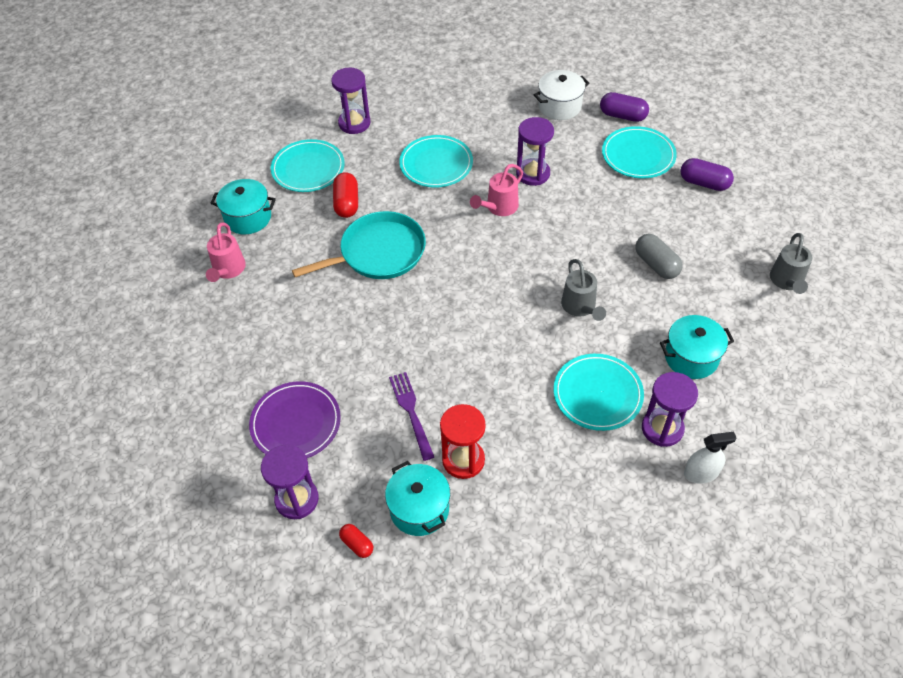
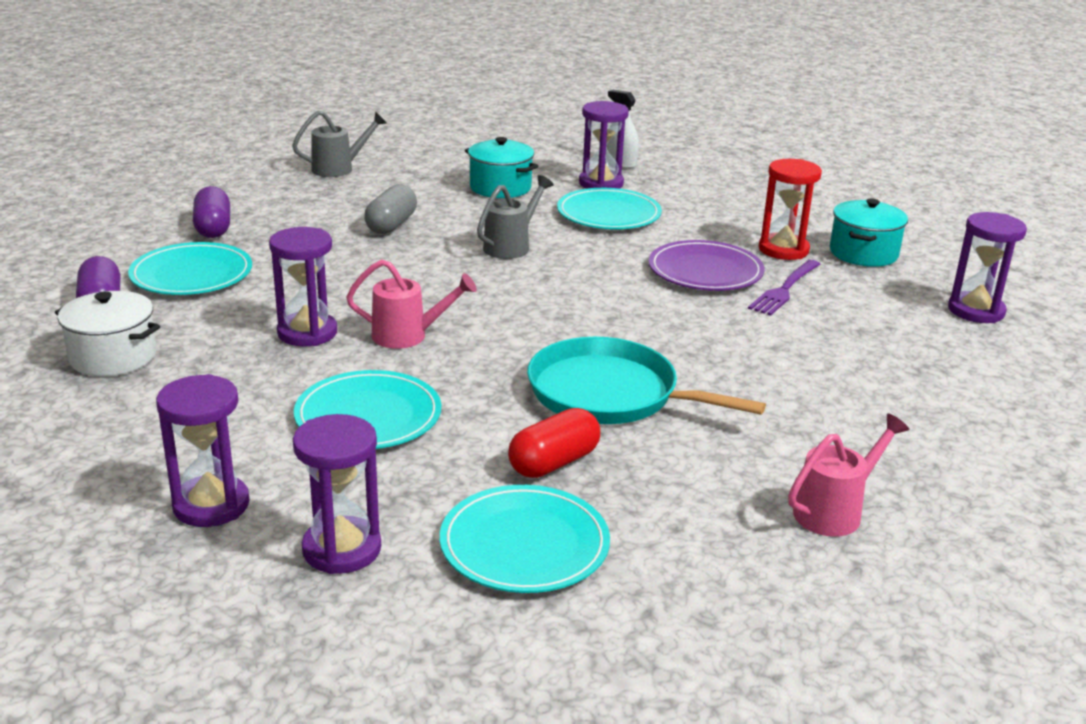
camera: 130 degrees left, 25 degrees down
(248, 217) = (717, 552): turquoise pot -> none
(296, 423) = (916, 346): purple plate -> purple plate (705, 271)
(357, 544) = (946, 268): red capsule -> none
(413, 101) = (211, 505): none -> purple hourglass

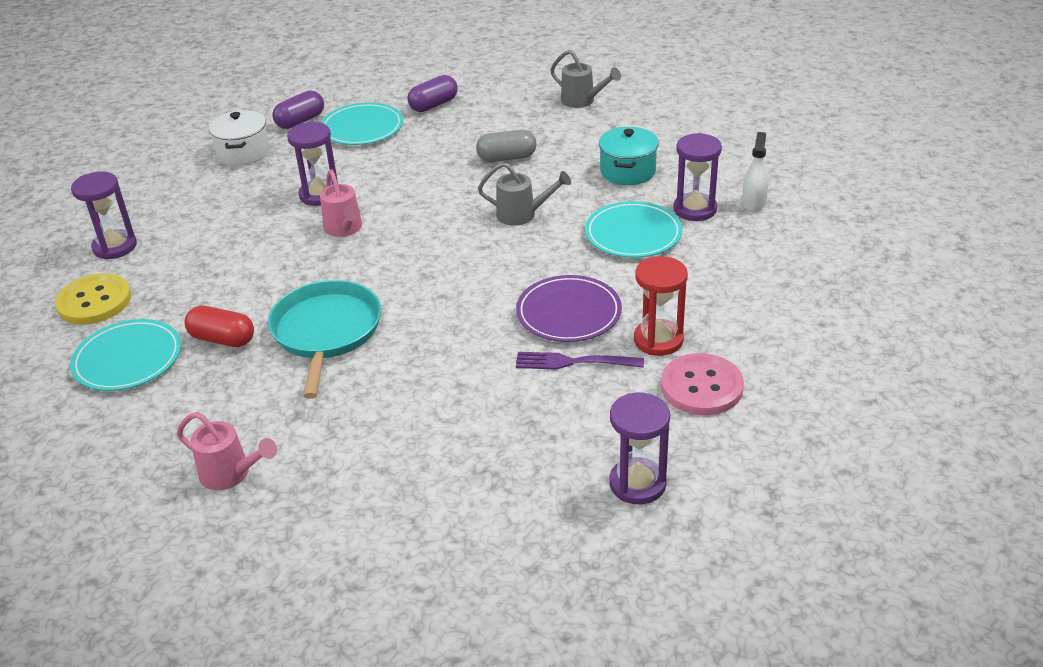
camera: 65 degrees right, 10 degrees up
(342, 549) = (94, 301): purple hourglass -> yellow button
(368, 416) = (234, 255): turquoise plate -> none
(863, 253) = (701, 387): turquoise pot -> pink button

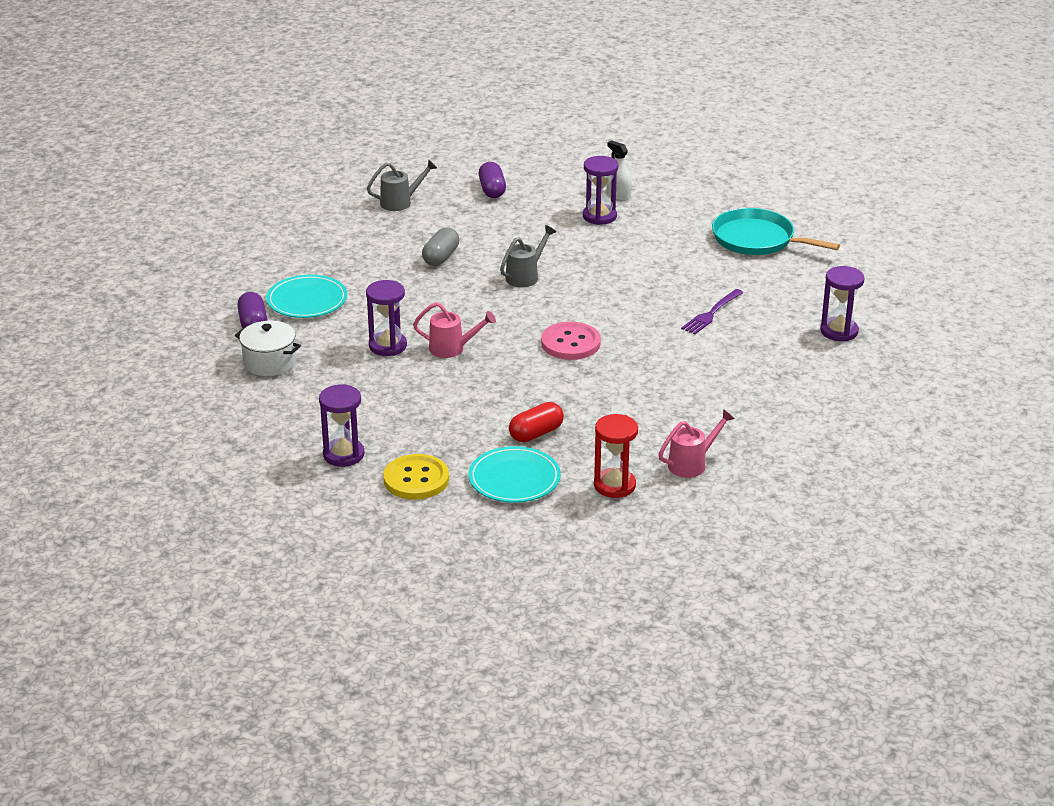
camera: 60 degrees left, 5 degrees down
(326, 332) = (576, 390): turquoise pan -> turquoise pan (757, 239)
(433, 105) = (315, 260): purple capsule -> purple capsule (492, 190)
(568, 313) = (659, 298): purple plate -> none
(628, 171) = (522, 221): turquoise pot -> none
(633, 234) = (600, 246): turquoise plate -> none
(658, 340) = (721, 279): red hourglass -> red hourglass (614, 485)
(701, 387) = (779, 282): pink button -> pink button (570, 343)

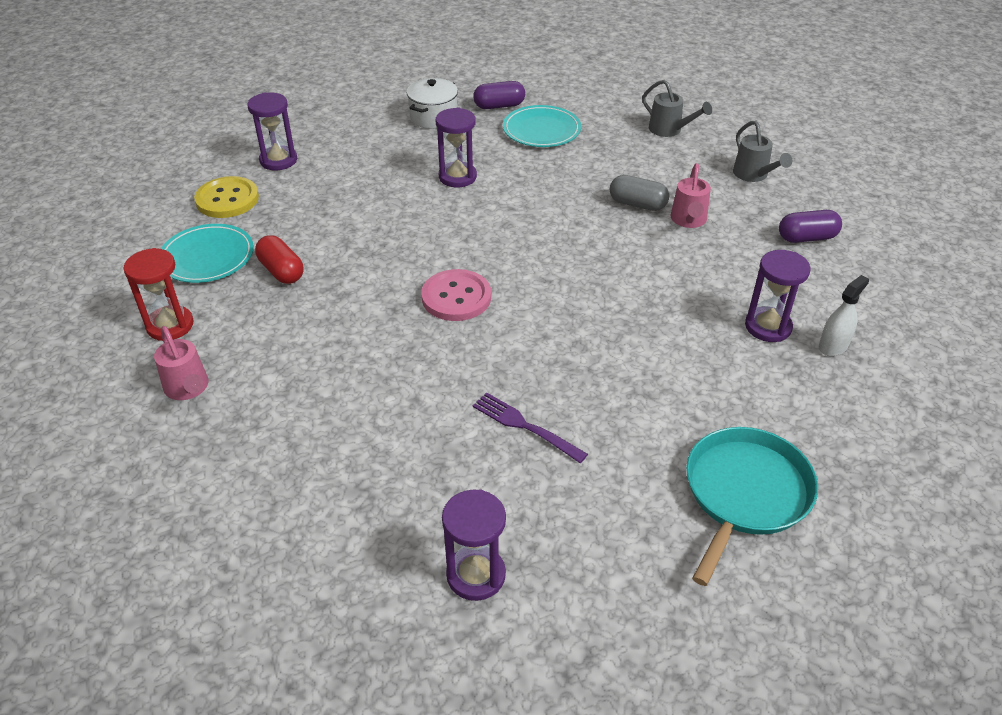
camera: 90 degrees right, 10 degrees up
(452, 349) = (450, 215): pink watering can -> pink watering can (688, 220)
(525, 276) = (604, 264): grey watering can -> grey watering can (669, 130)

